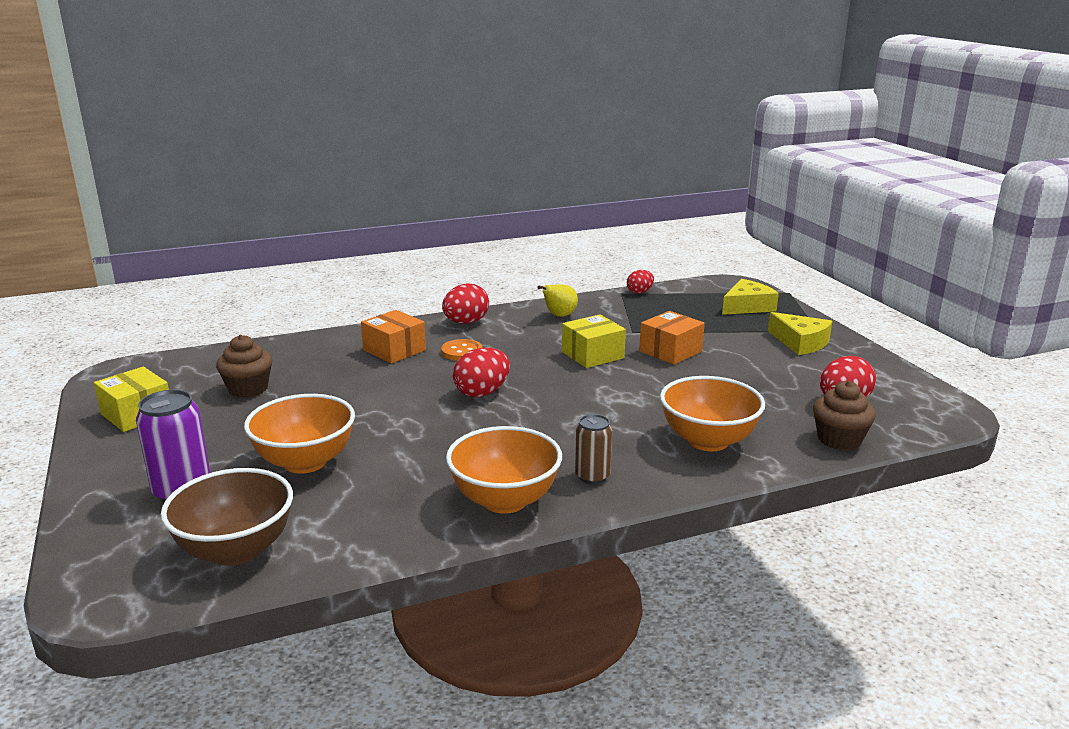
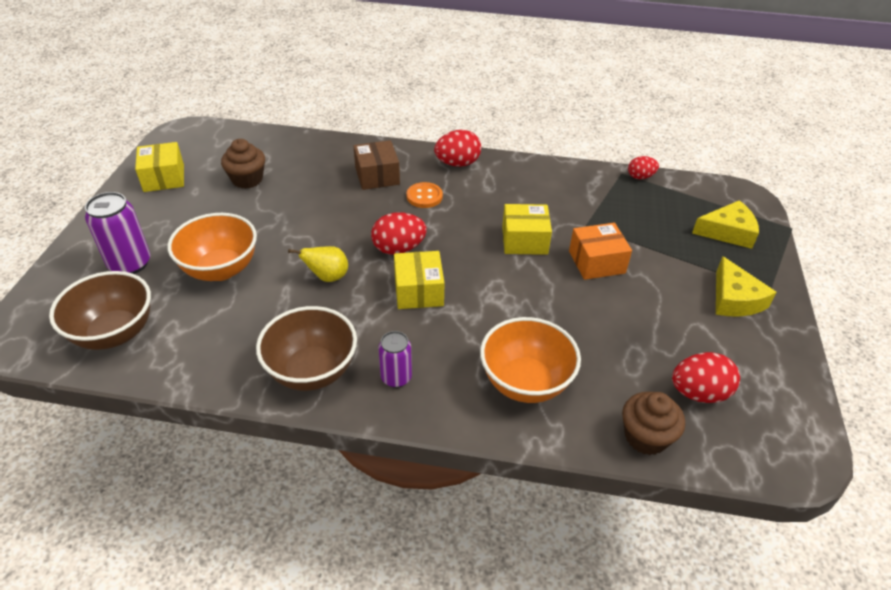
camera: 30 degrees right, 20 degrees up
(394, 350) = (377, 176): orange box -> brown box
(505, 500) = (312, 371): orange bowl -> brown bowl
(539, 414) = (419, 291): none -> yellow box
(559, 316) = (540, 182): yellow pear -> yellow pear (327, 277)
(592, 476) = (396, 377): brown can -> purple can

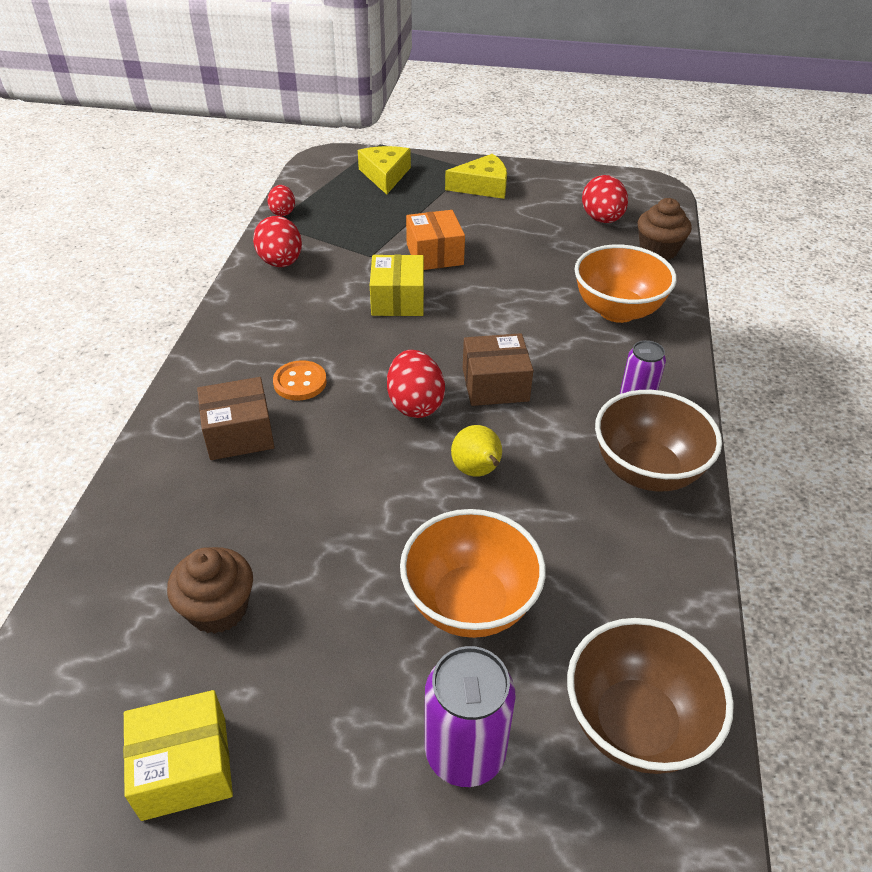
camera: 90 degrees left, 0 degrees up
(419, 291) = (495, 384): yellow box -> brown box
(457, 163) = (223, 351): red egg -> red egg (281, 263)

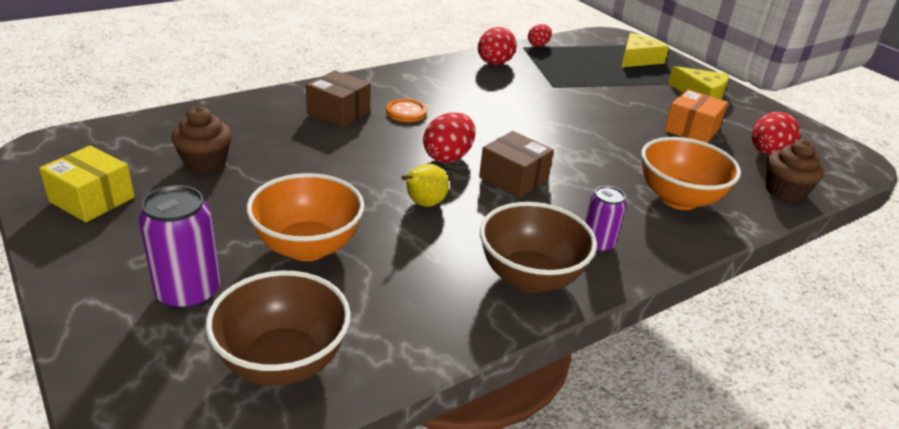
camera: 45 degrees right, 10 degrees down
(397, 300) = (530, 112): yellow box -> none
(434, 254) = (597, 106): orange box -> orange box (691, 129)

